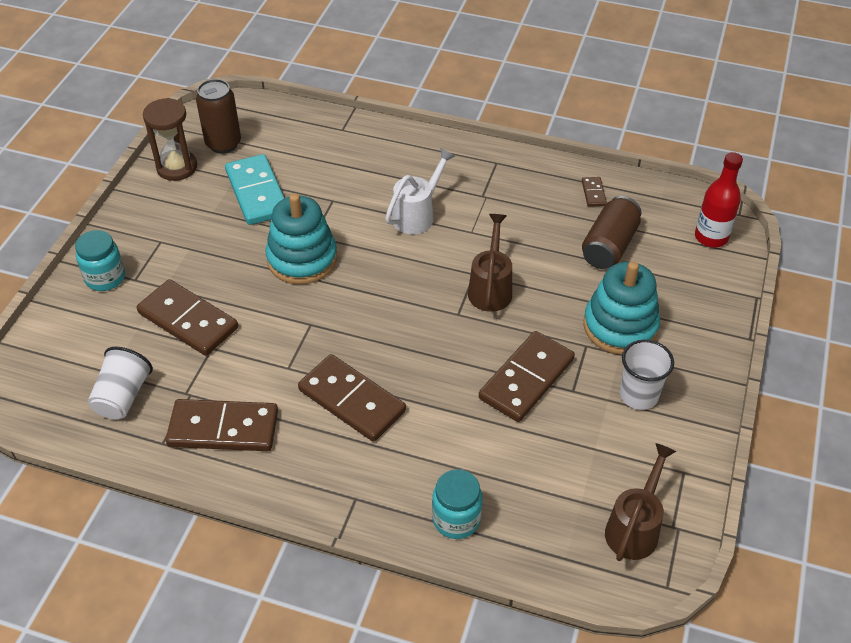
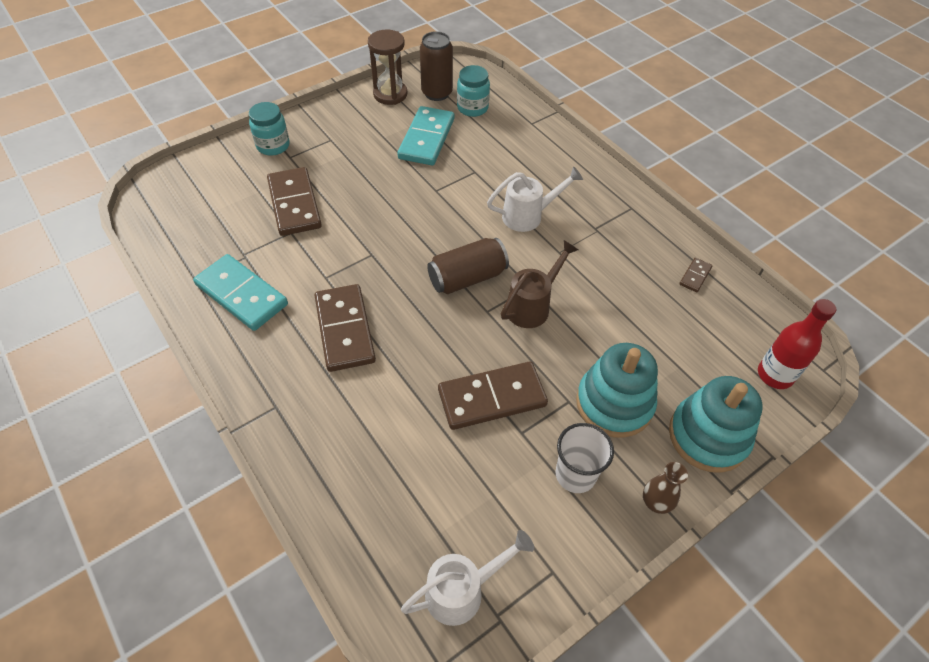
camera: 35 degrees right, 5 degrees up
(123, 396) = (204, 233): white cup -> none
(223, 429) = (241, 295): brown domino -> turquoise domino
(302, 259) = (412, 203): turquoise stacking toy -> turquoise stacking toy (708, 436)
(456, 519) = (329, 476): turquoise jar -> turquoise jar (472, 108)
(609, 246) = (668, 329): brown can -> brown can (467, 278)
(634, 528) = (462, 591): brown watering can -> white watering can
(709, 378) = (656, 502): none -> brown vase

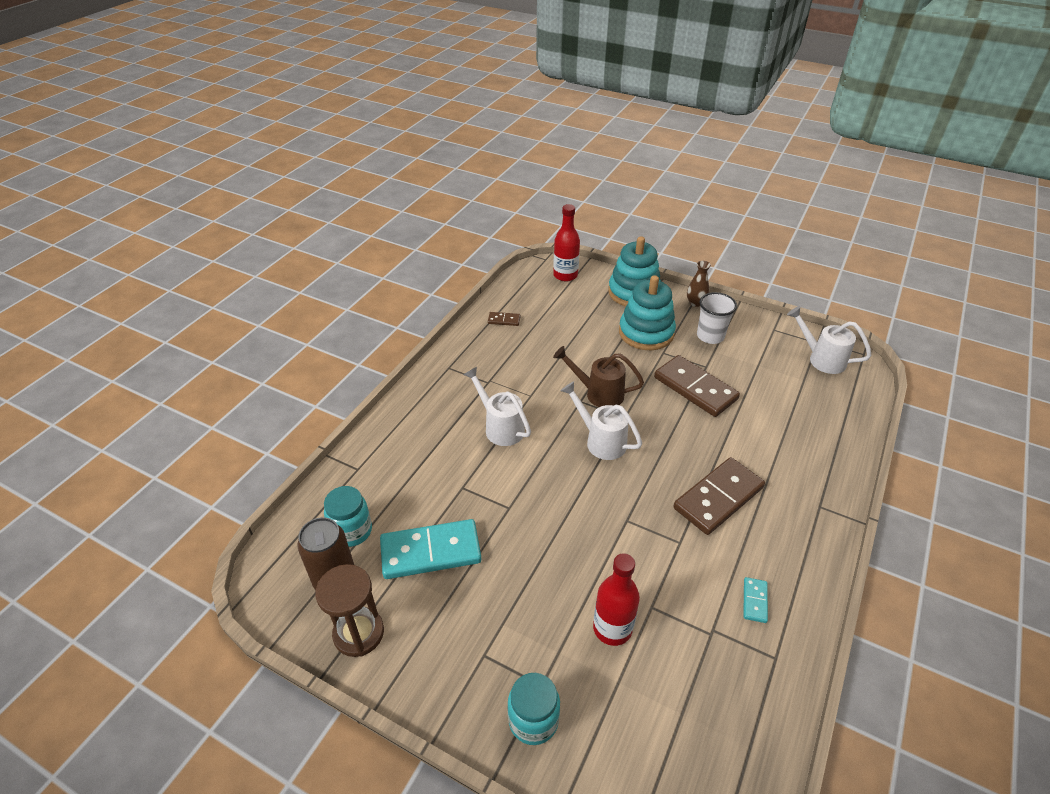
camera: 115 degrees left, 10 degrees down
(241, 295) = (755, 601): turquoise domino -> turquoise domino, size x0.45
(294, 204) = (612, 628): brown domino -> red bottle
(467, 278) = (601, 441): brown can -> white watering can

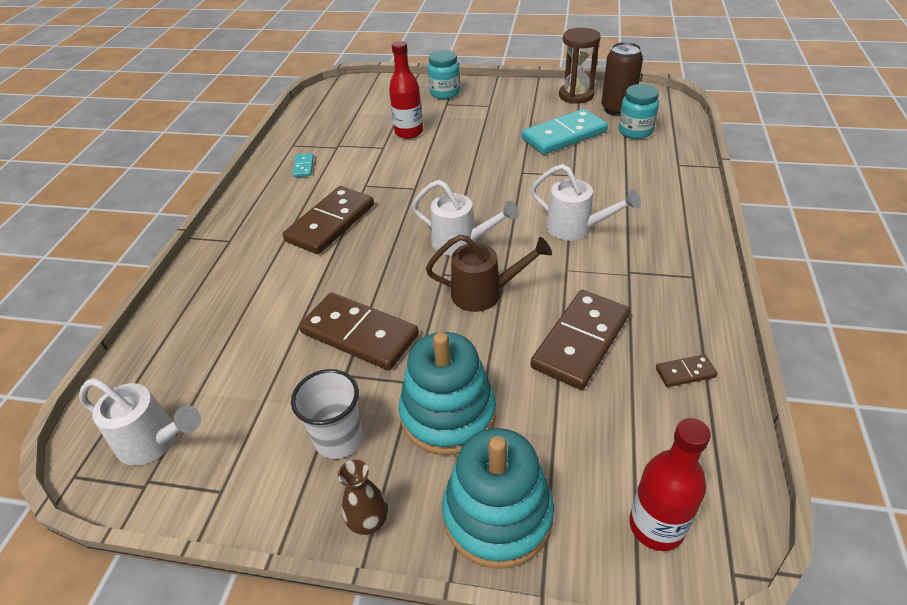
camera: 165 degrees right, 0 degrees up
(551, 348) = (581, 341): none -> brown domino

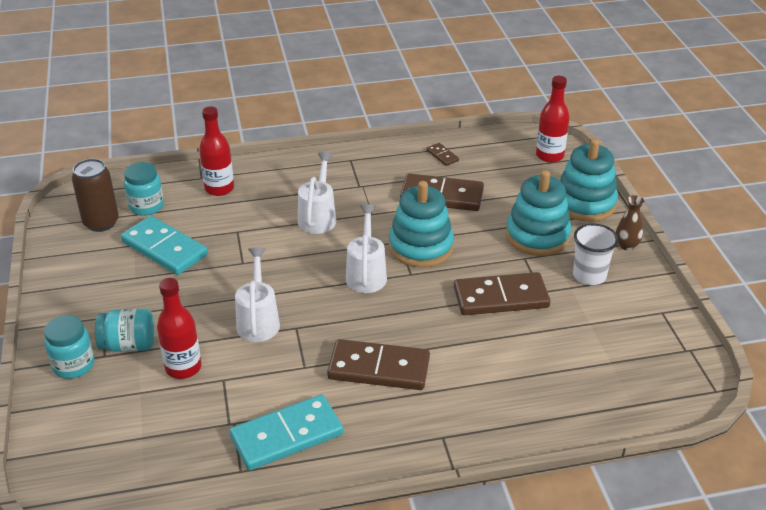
camera: 115 degrees left, 5 degrees down
(154, 442) = (661, 363): white watering can -> white watering can (258, 321)
(303, 167) = (287, 436): turquoise domino -> turquoise domino, size x2.24
(359, 334) = (501, 297): brown domino -> brown domino turned 75 degrees clockwise
(450, 113) = (128, 345): none -> turquoise jar
(484, 293) = (421, 247): brown watering can -> turquoise stacking toy
(576, 95) = (71, 255): brown hourglass -> none
(654, 173) = (219, 188): none -> red bottle

